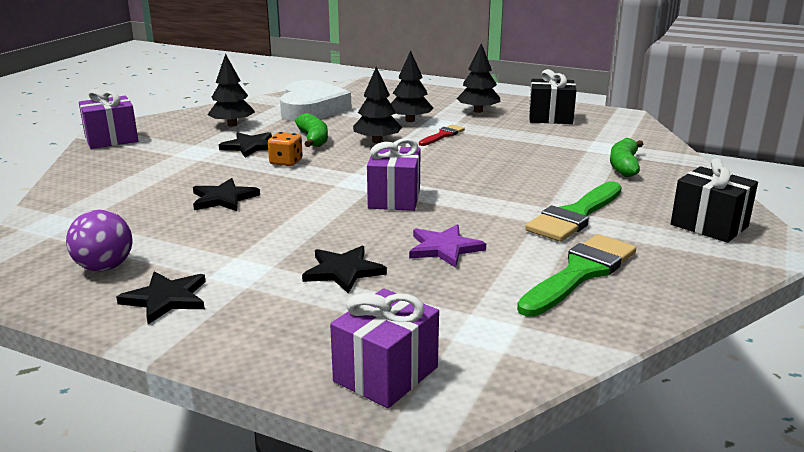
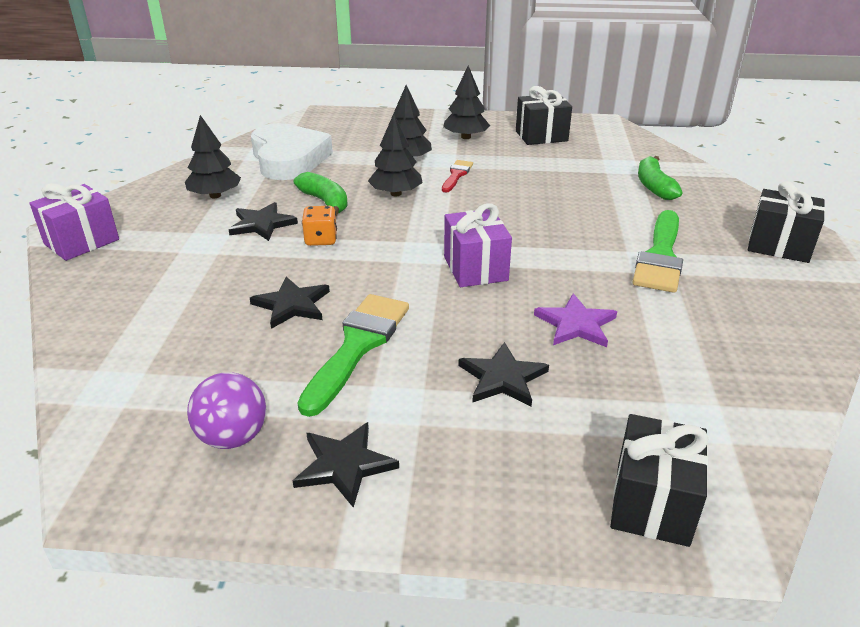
camera: 20 degrees left, 10 degrees up
(386, 374) = (652, 503): purple gift -> black gift
(580, 273) = (720, 327): green brush -> green brush (357, 346)

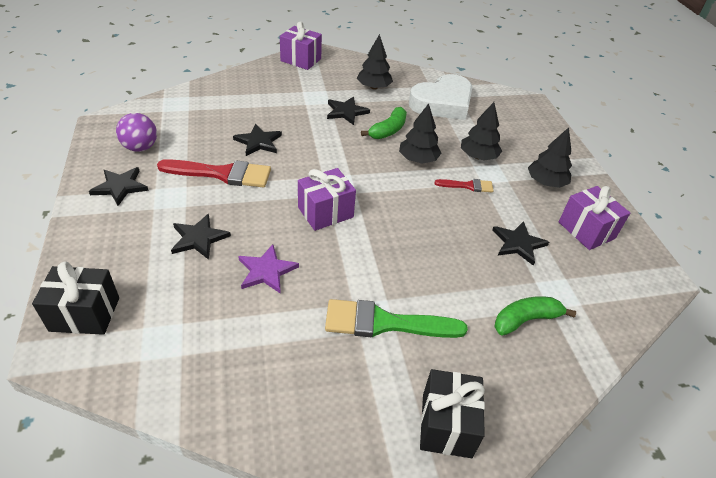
camera: 70 degrees right, 10 degrees up
(321, 239) = (337, 138): orange dice -> none
(357, 346) = (222, 174): green brush -> red brush
(541, 136) = (586, 230): black gift -> purple gift
(554, 169) = (518, 244): none -> black star

